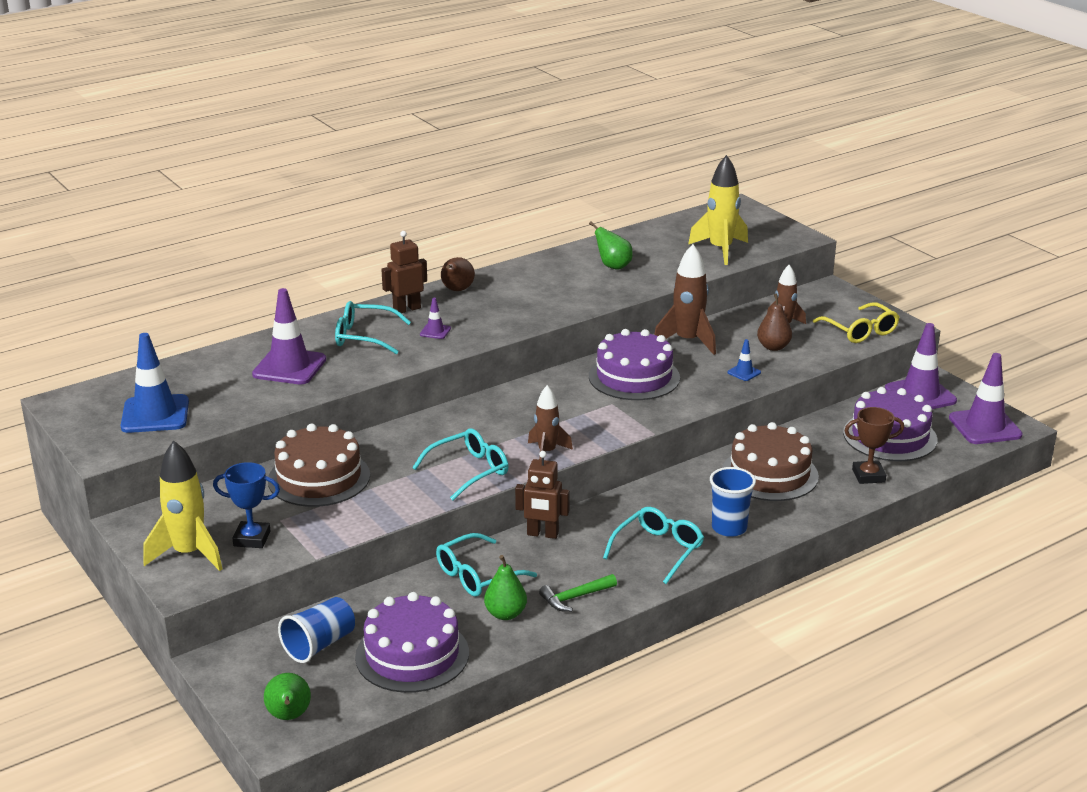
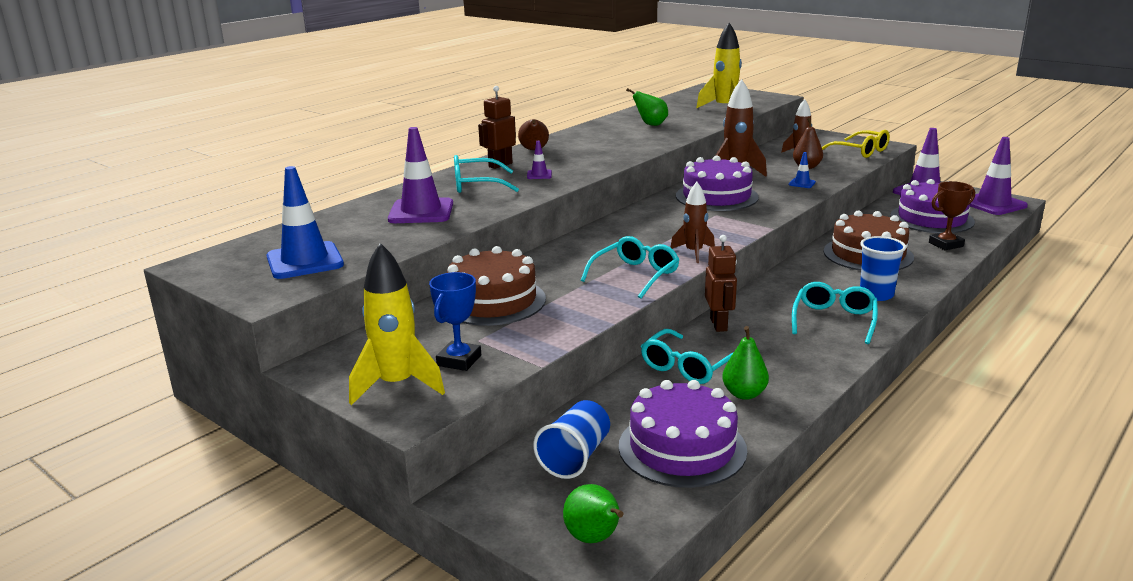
camera: 15 degrees left, 5 degrees down
(252, 539) = (459, 360): blue trophy -> blue trophy turned 60 degrees counterclockwise
(542, 534) = (719, 324): brown robot -> brown robot turned 90 degrees counterclockwise
(575, 598) = (797, 369): green hammer -> none

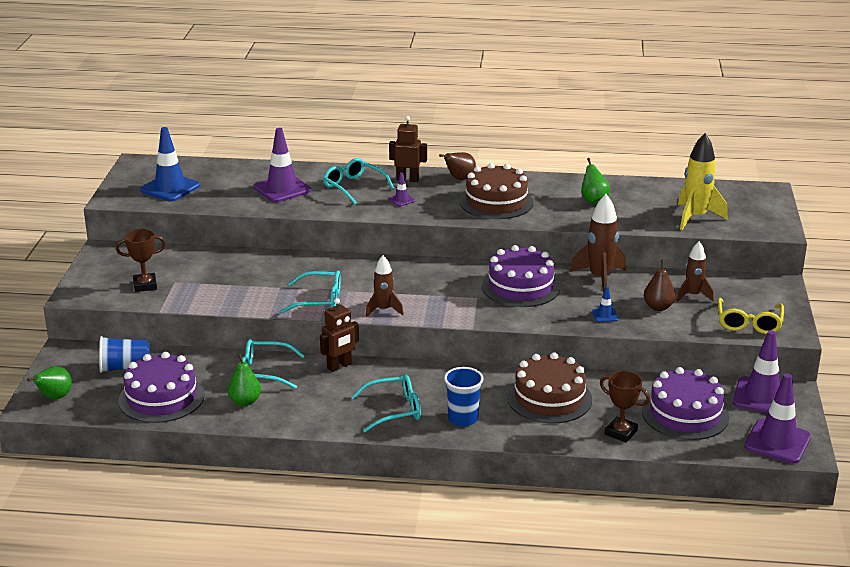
camera: 55 degrees right, 5 degrees up
(397, 385) = (103, 279): yellow rocket -> none
(459, 360) = (145, 285): blue trophy -> brown trophy
(493, 301) = (231, 267): brown cake -> brown cake (496, 202)

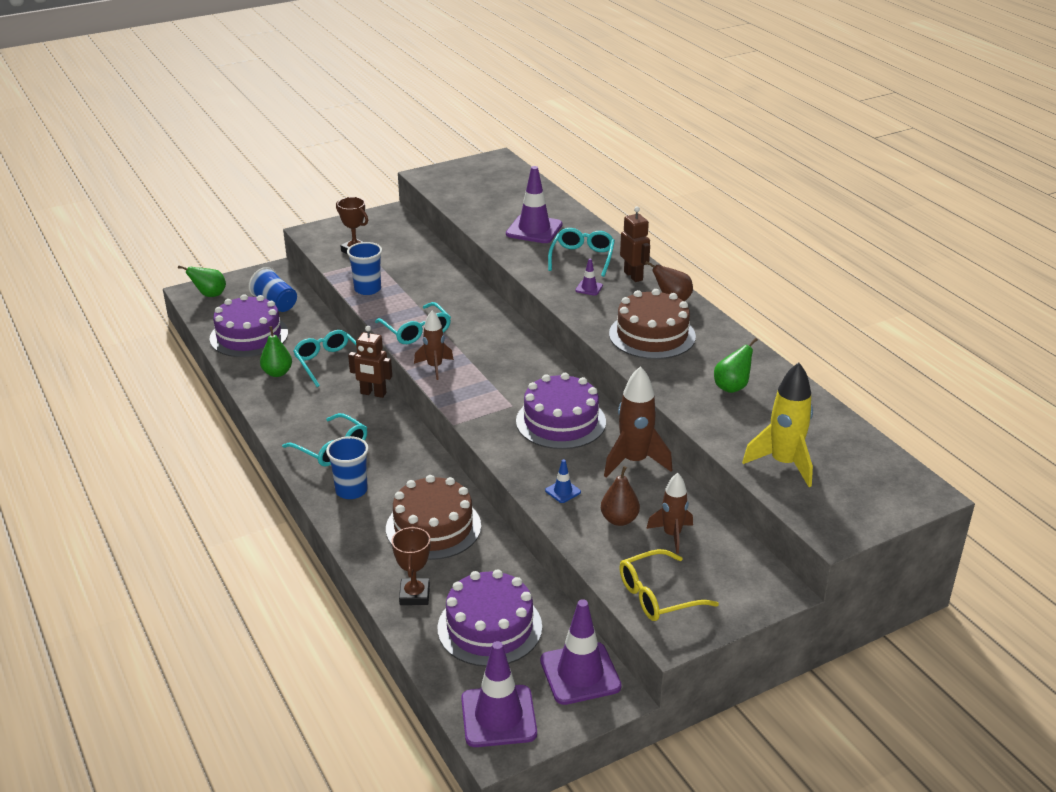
camera: 55 degrees right, 5 degrees up
(170, 188) = (472, 187): blue traffic cone -> none
(220, 300) = (367, 289): none -> blue cup

